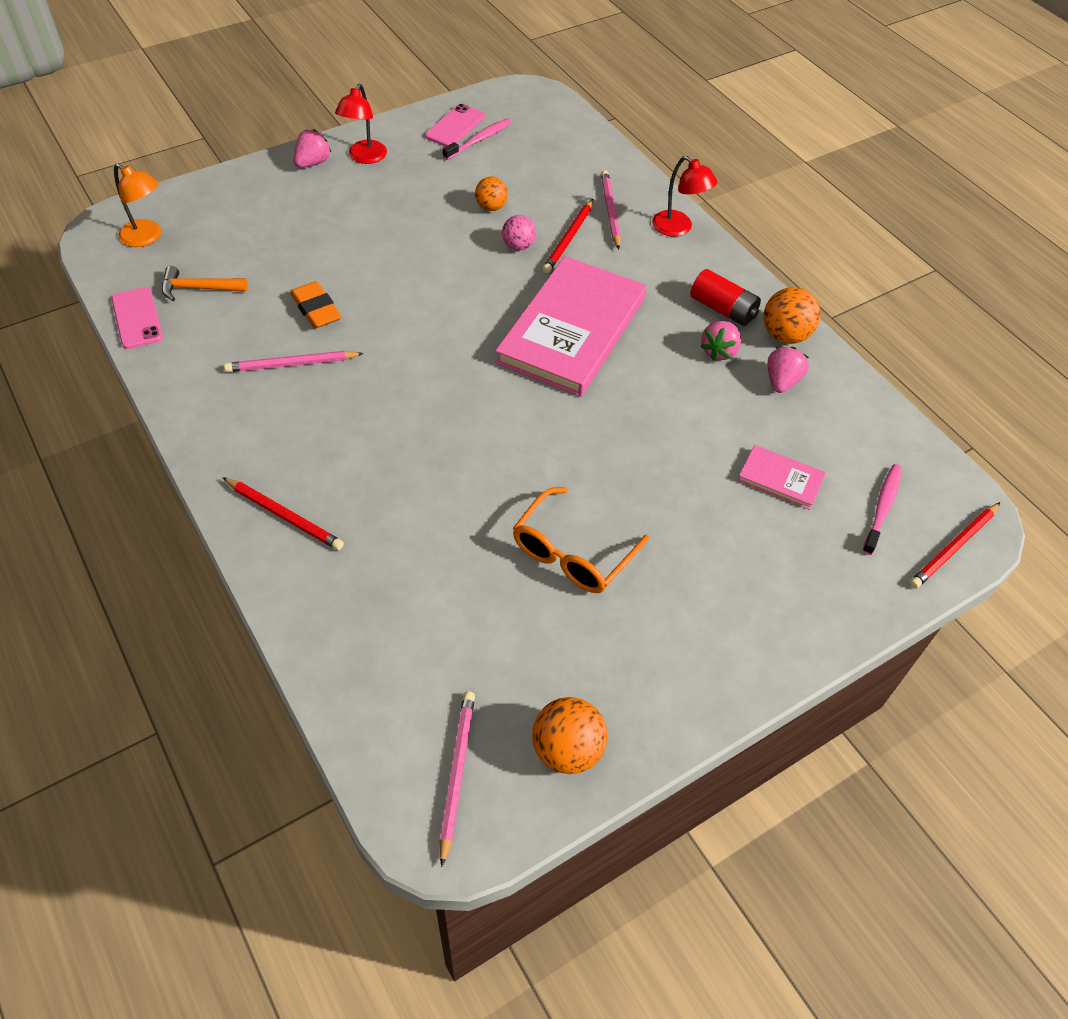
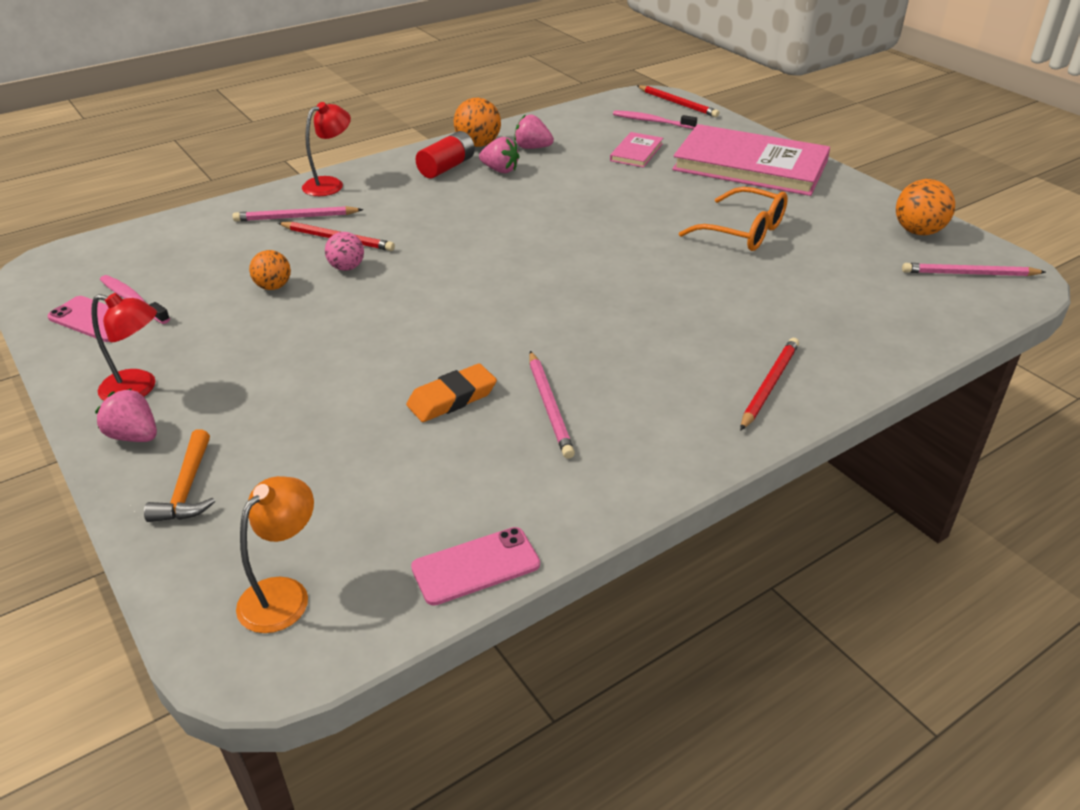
camera: 90 degrees left, 15 degrees down
(198, 288) = (411, 511): orange hammer -> orange hammer (187, 489)
(572, 330) = (478, 235): pink book -> pink book (750, 165)

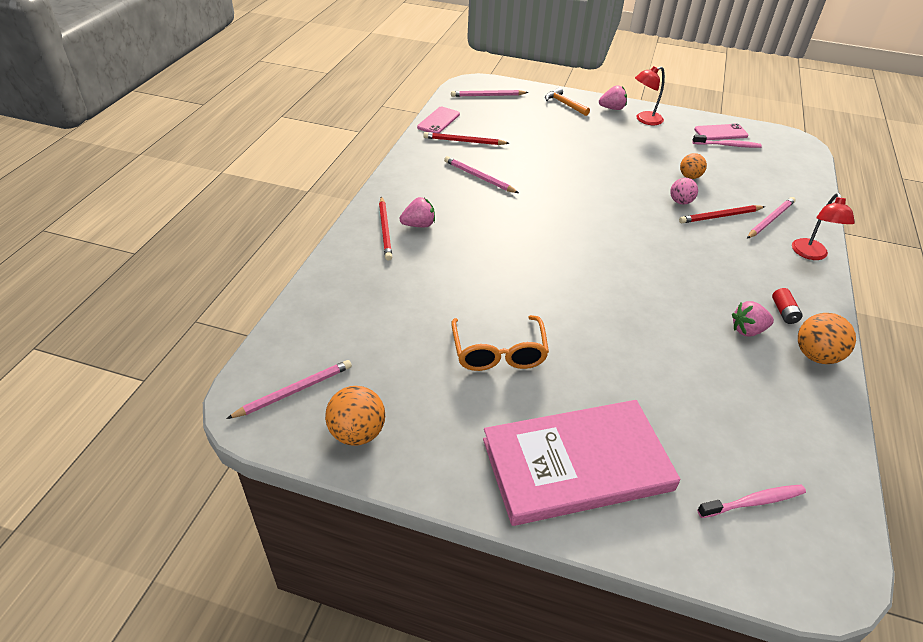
camera: 140 degrees right, 5 degrees up
(283, 594) = (487, 96): orange lamp -> pink pencil
(446, 167) = (784, 312): red battery -> red battery, size x0.62
(452, 398) = (524, 164): orange eraser -> none
(532, 148) = (774, 376): pink strawberry -> pink strawberry (419, 225)
(636, 152) = (693, 424): pink book -> none
(677, 103) = (784, 576): red pencil -> red pencil (464, 141)
(743, 232) = (498, 352): orange glasses -> orange glasses turned 90 degrees counterclockwise

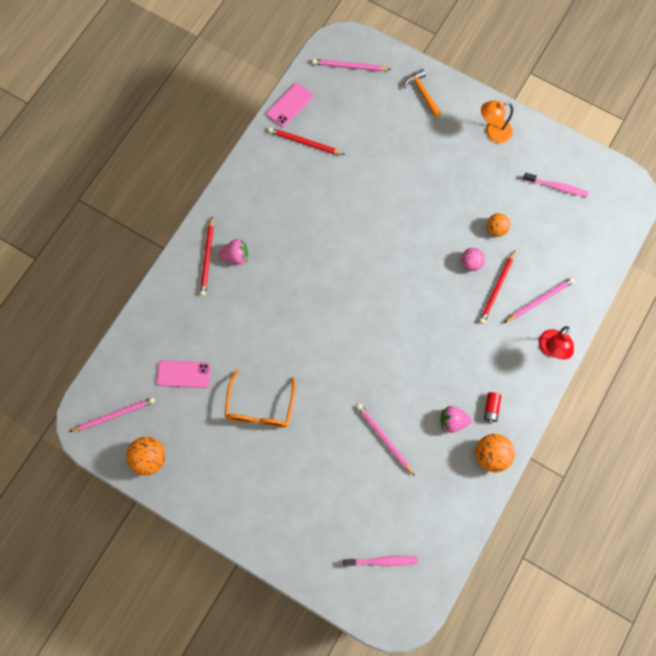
camera: 15 degrees right, 30 degrees up
(479, 177) = (303, 199): pink pencil -> pink pencil (384, 438)
(576, 465) = (281, 511): pink book -> none
(612, 108) = (468, 107): pink strawberry -> none
(644, 120) = (492, 132): red lamp -> orange lamp
(720, 133) = (560, 165): pink phone -> pink phone (183, 374)
(720, 216) = (497, 288): red pencil -> red pencil turned 60 degrees counterclockwise

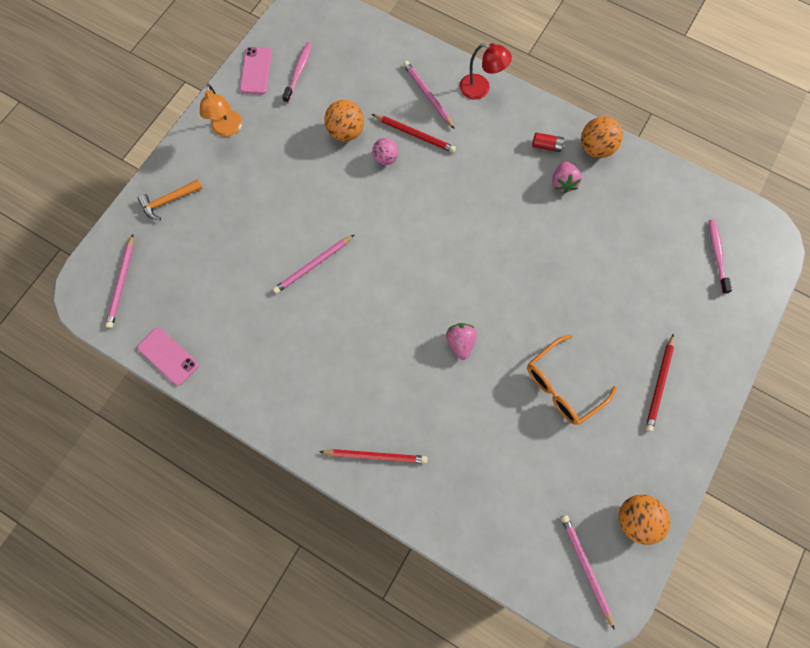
camera: 90 degrees left, 0 degrees up
(183, 374) = (528, 480): pink phone -> pink phone (256, 71)
(236, 256) = (374, 419): pink strawberry -> pink strawberry (460, 342)
(260, 407) = (562, 385): orange glasses -> orange glasses turned 135 degrees clockwise
(304, 143) = (223, 337): red pencil -> red pencil (659, 384)
(384, 438) = (587, 250): pink pencil -> pink pencil (313, 265)
(496, 229) = (346, 132): orange ball -> orange ball, size x1.51

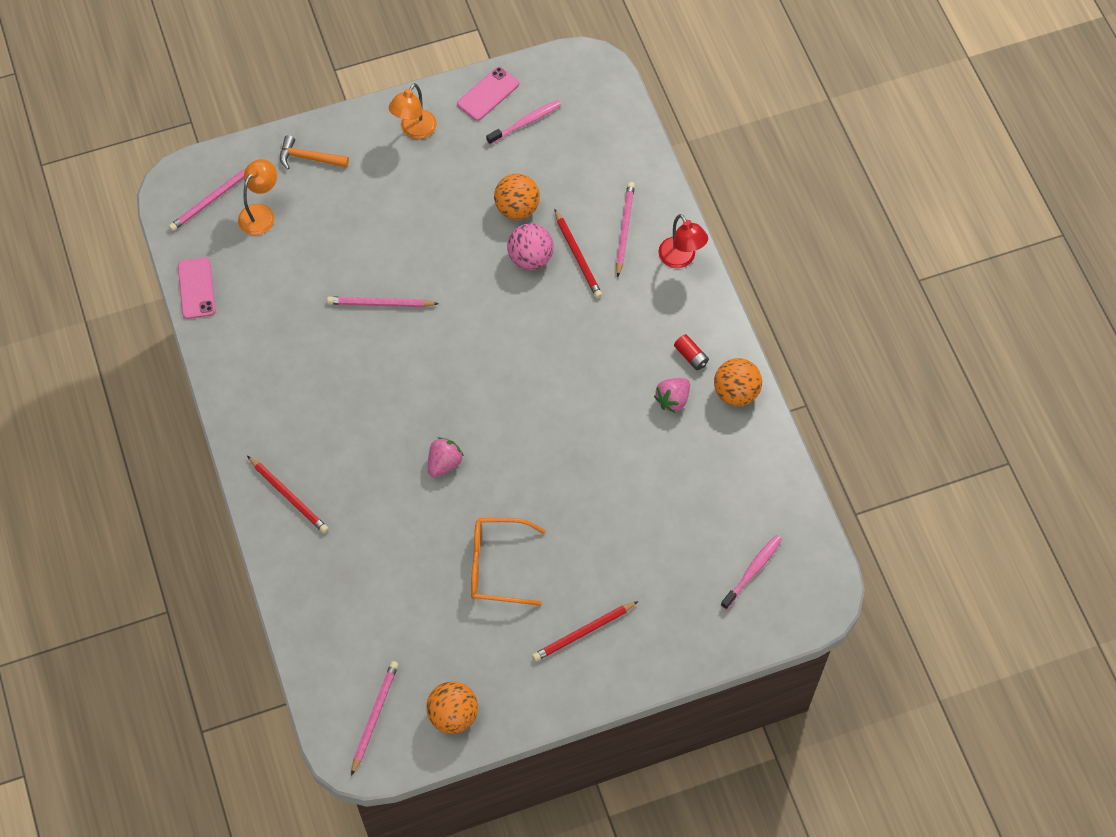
camera: 40 degrees right, 10 degrees down
(168, 265) = (261, 213): none -> orange lamp
(385, 158) = (530, 258): pink ball -> pink ball, size x1.51

